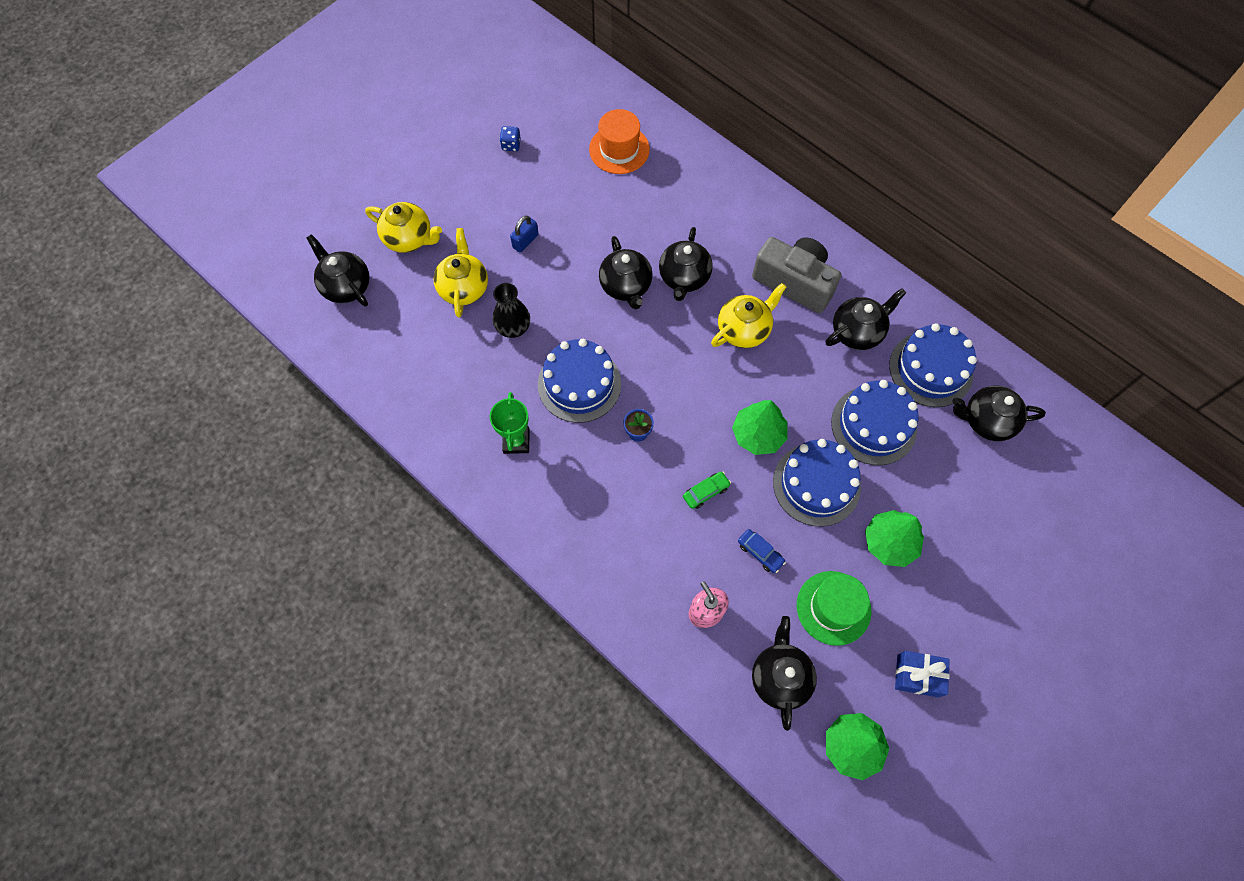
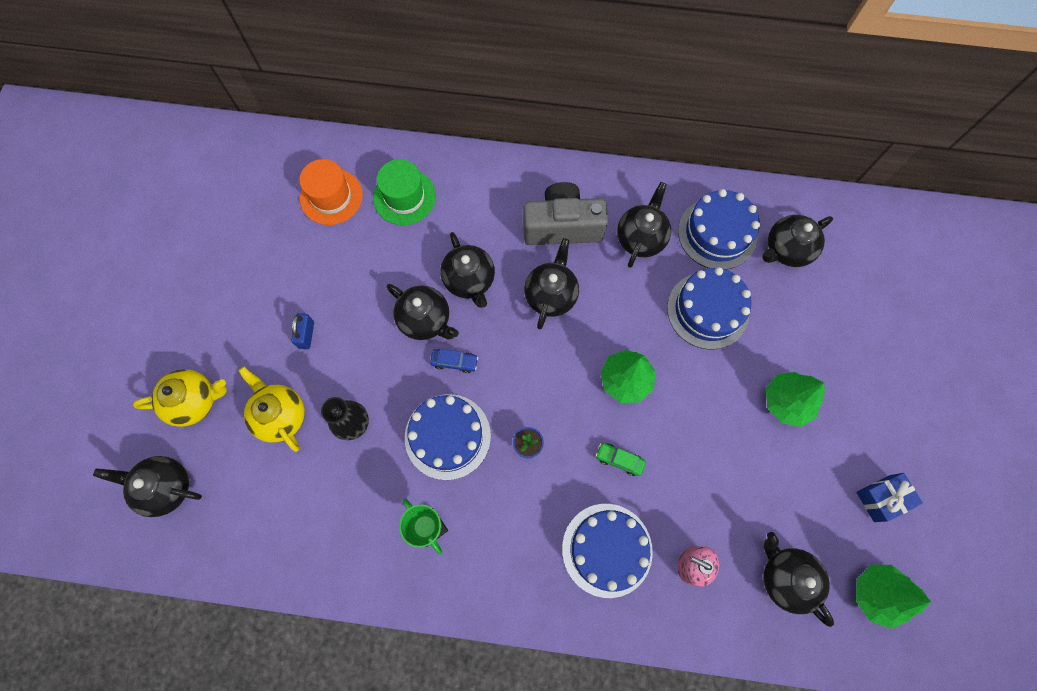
camera: 35 degrees left, 5 degrees up
(511, 145) = (229, 251): blue dice -> none
(706, 492) = (619, 460): green car -> green car turned 90 degrees counterclockwise
(744, 330) = (551, 295): yellow teapot -> black teapot
(760, 552) = (698, 482): blue car -> blue car (454, 362)
(816, 484) = (699, 391): blue cake -> blue cake (607, 549)
(833, 608) = (784, 488): green hat -> green hat (404, 197)

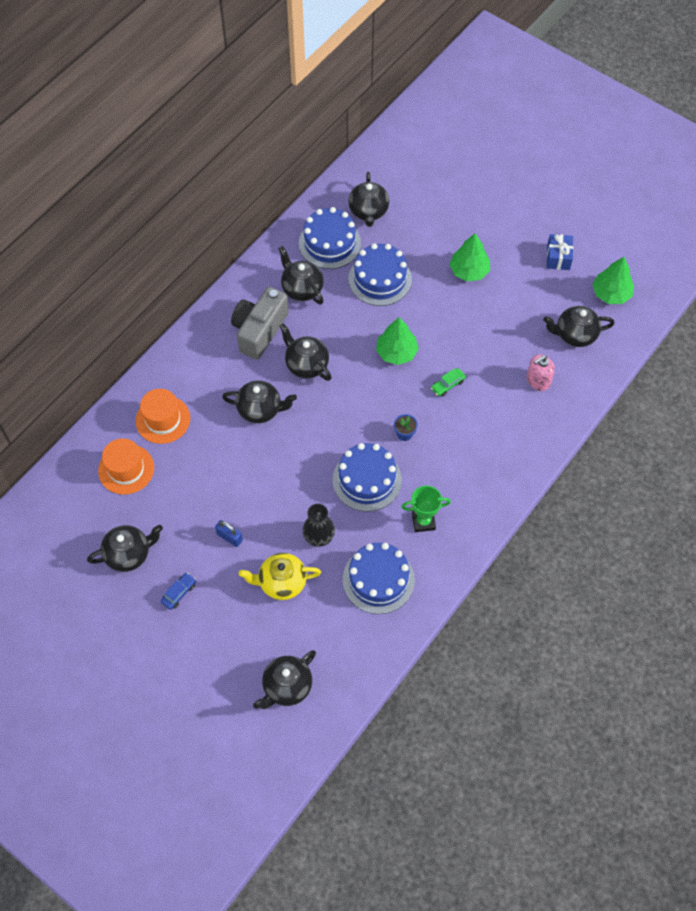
camera: 60 degrees left, 10 degrees down
(194, 401) = (231, 638): yellow teapot -> none
(404, 197) = (163, 419): green hat -> orange hat
(425, 320) = (271, 452): black teapot -> black teapot (128, 554)
(454, 362) = (315, 449): blue car -> blue car (179, 593)
(607, 549) = (501, 423): blue cake -> blue cake (378, 579)

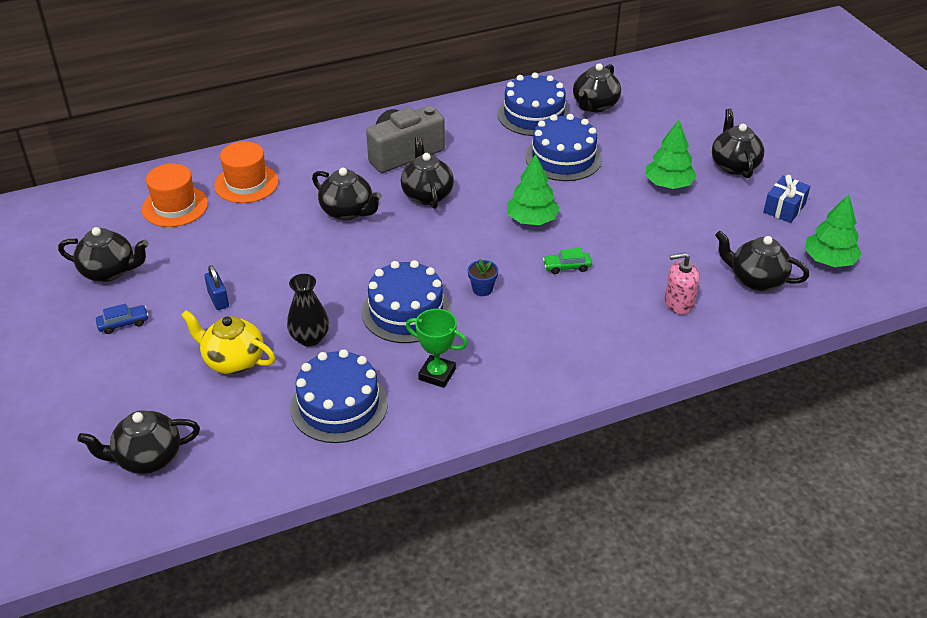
camera: 30 degrees right, 20 degrees down
(302, 288) = (475, 138): black teapot -> black teapot (734, 165)

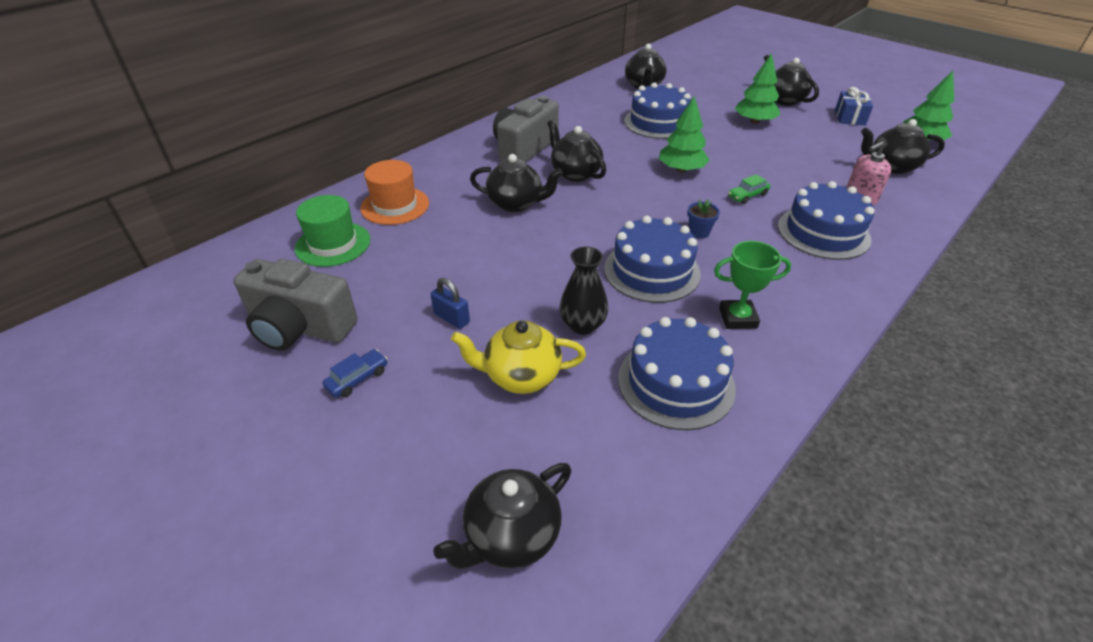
camera: 25 degrees left, 0 degrees up
(109, 271) = (300, 327): black teapot -> grey camera
(175, 206) = (333, 244): orange hat -> green hat
(534, 115) = (604, 100): blue cake -> blue cake (823, 232)

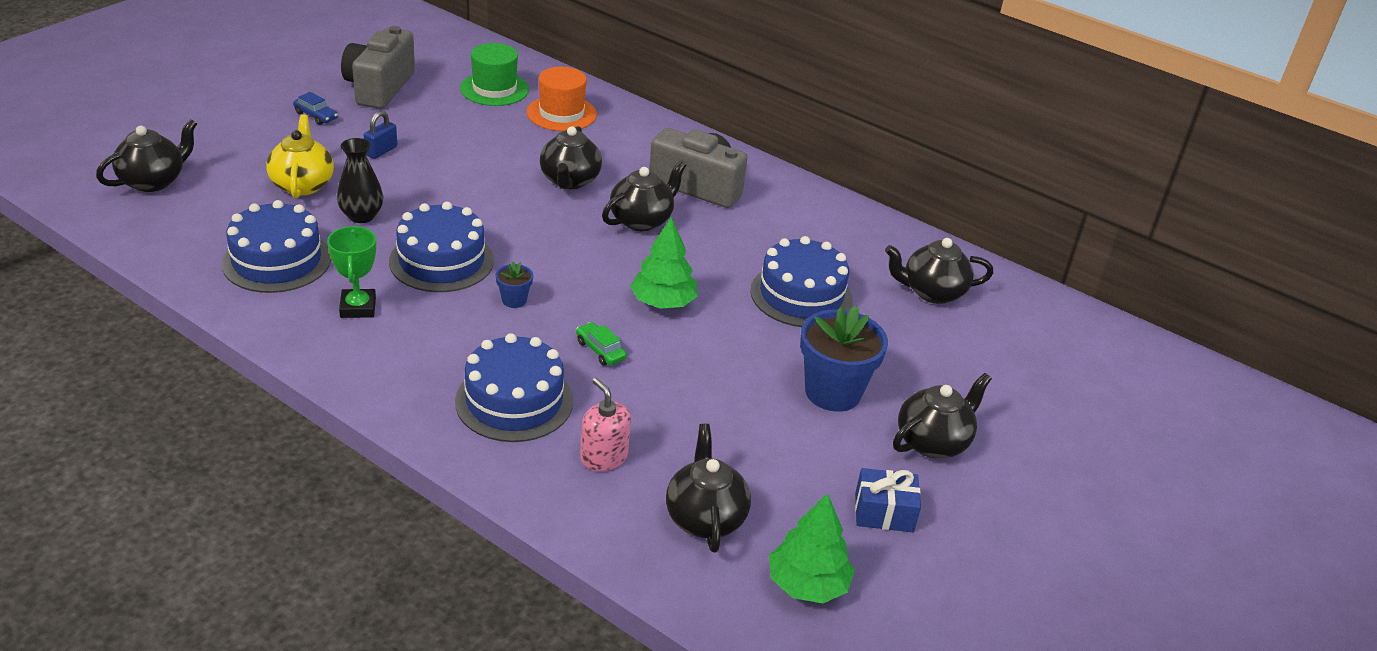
camera: 80 degrees right, 5 degrees down
(511, 536) = (153, 181): black teapot -> black teapot turned 90 degrees clockwise
(754, 121) = (832, 392): green tree -> blue flower pot

